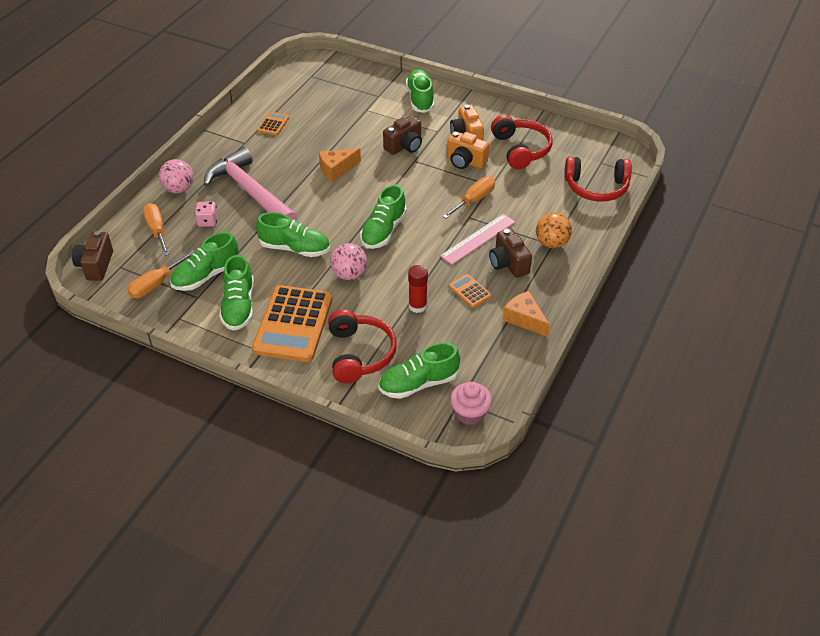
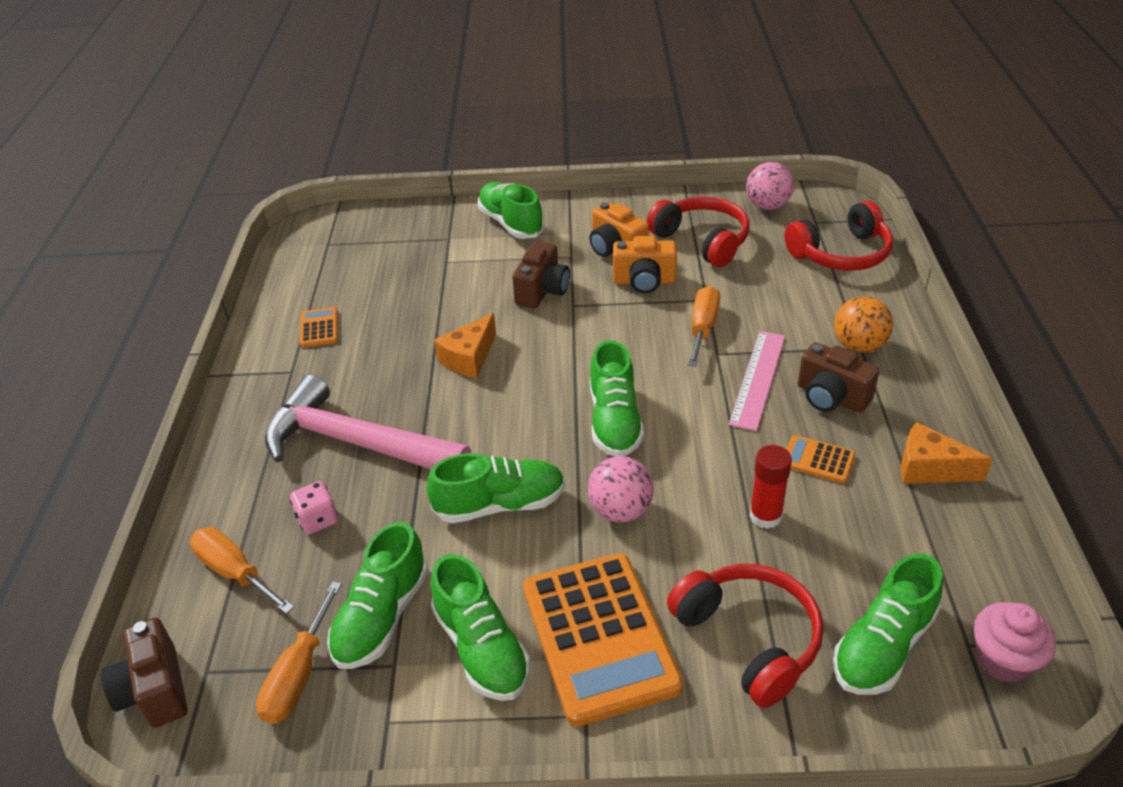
camera: 25 degrees left, 5 degrees down
(179, 189) = (229, 485): pink ball -> pink ball (767, 206)

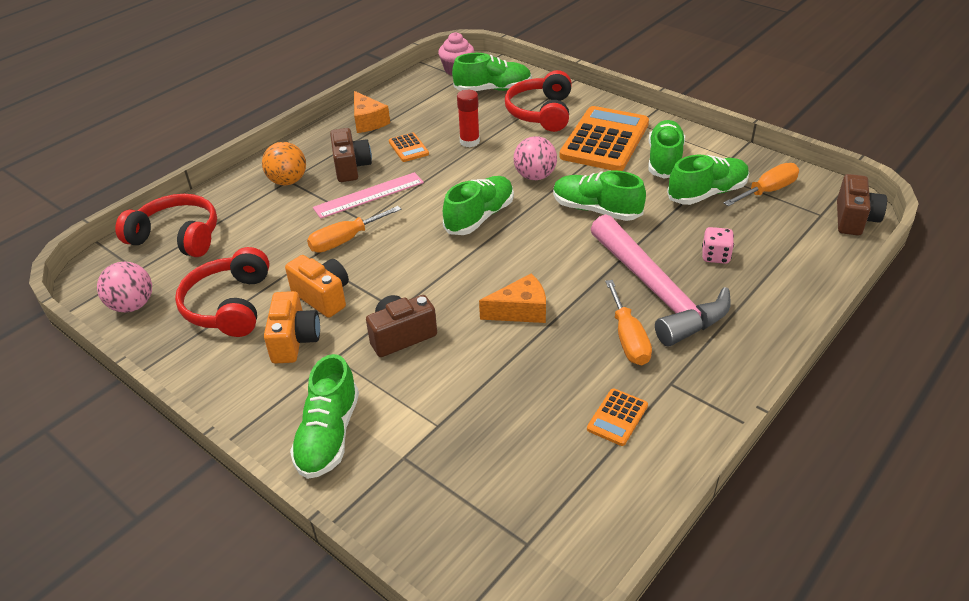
camera: 140 degrees left, 0 degrees up
(235, 572) = (785, 253): orange screwdriver -> orange screwdriver (628, 338)

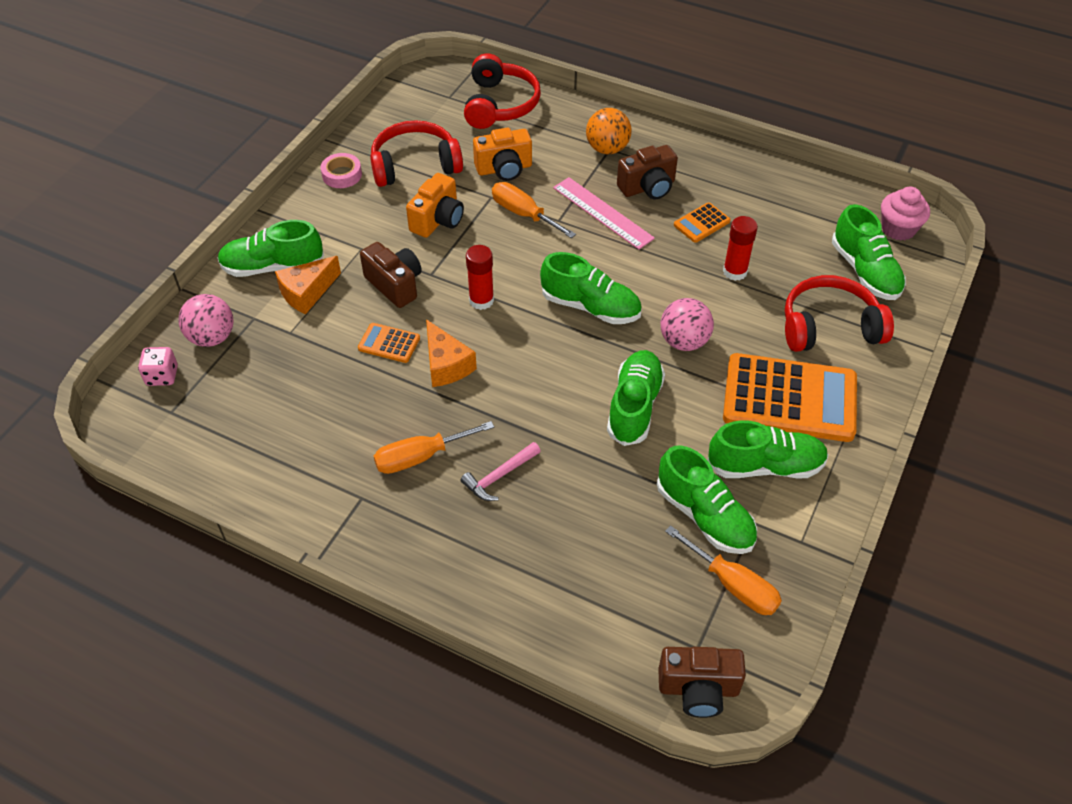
camera: 75 degrees right, 10 degrees up
(132, 305) = (404, 110): pink ball -> pink ball (212, 337)
(207, 364) = (342, 175): none -> pink tape
(294, 341) = (378, 217): orange camera -> orange camera (504, 169)
(368, 121) = (742, 178): orange cheese -> orange cheese (307, 292)
(447, 279) = (481, 300): none -> red glue stick
(617, 417) = (311, 458): orange calculator -> orange calculator (389, 343)
(657, 292) = (499, 476): pink hammer -> pink hammer, size x0.42
(715, 256) = (576, 529): pink dice -> pink dice (162, 376)

